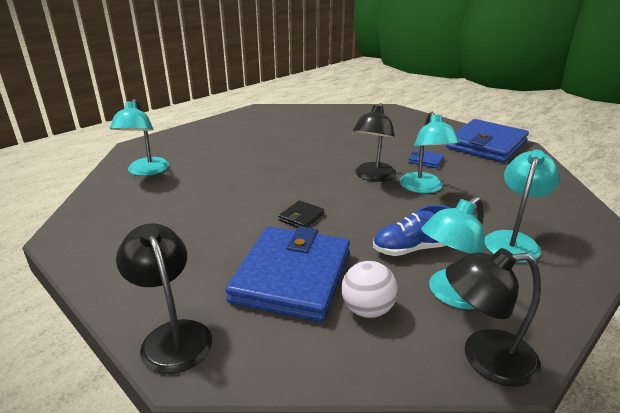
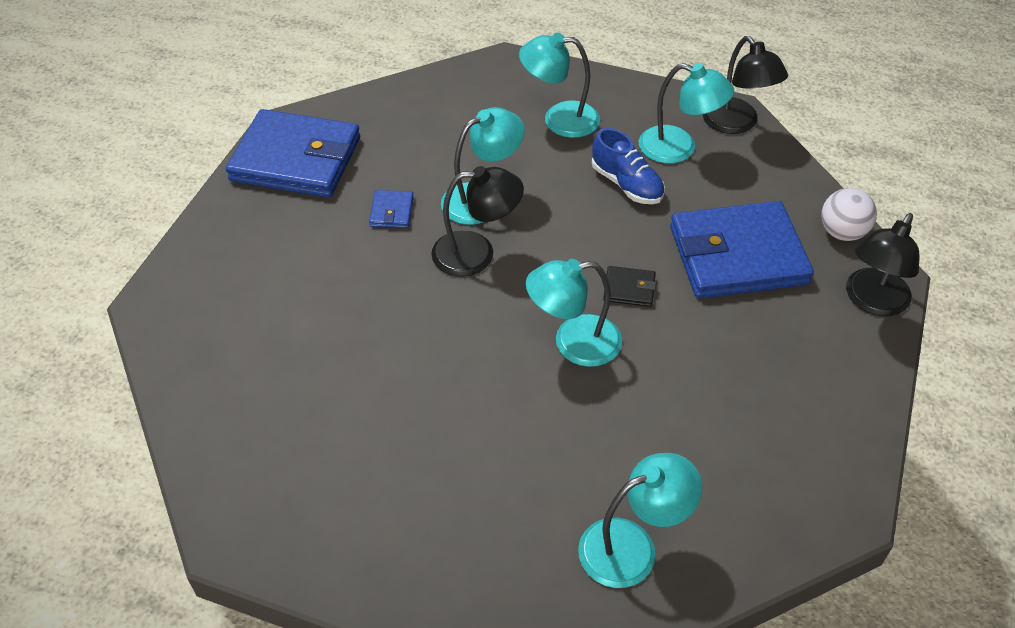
camera: 115 degrees left, 20 degrees up
(277, 188) = (573, 343): none -> turquoise lamp
(367, 310) = (739, 193): white ball -> white ball (842, 232)

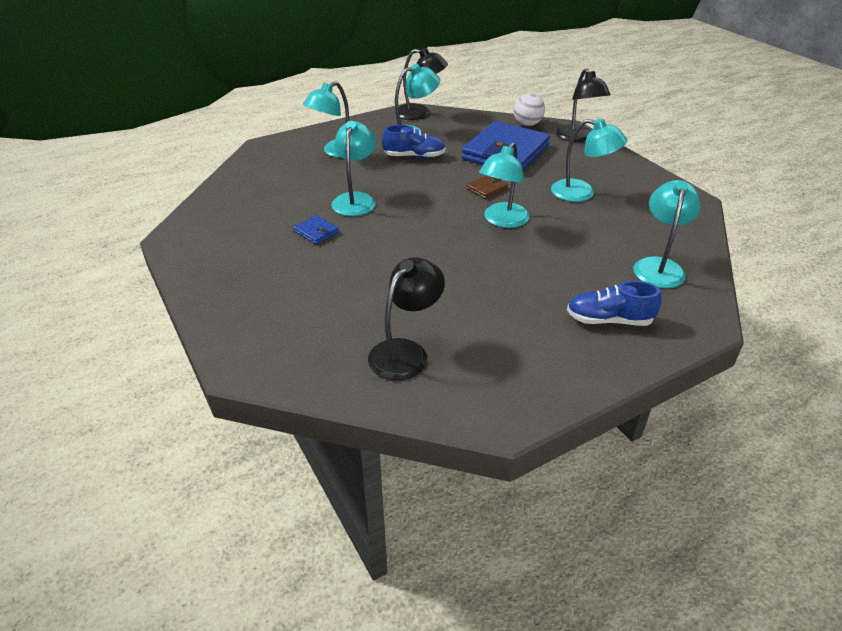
camera: 50 degrees left, 10 degrees down
(296, 159) = (211, 246): blue wallet -> none
(469, 547) = (609, 320): none -> blue shoe
(476, 253) = (394, 220): black lamp -> black lamp (405, 352)
(629, 288) = (487, 188): black wallet -> brown wallet
(724, 382) = (582, 193): none -> turquoise lamp

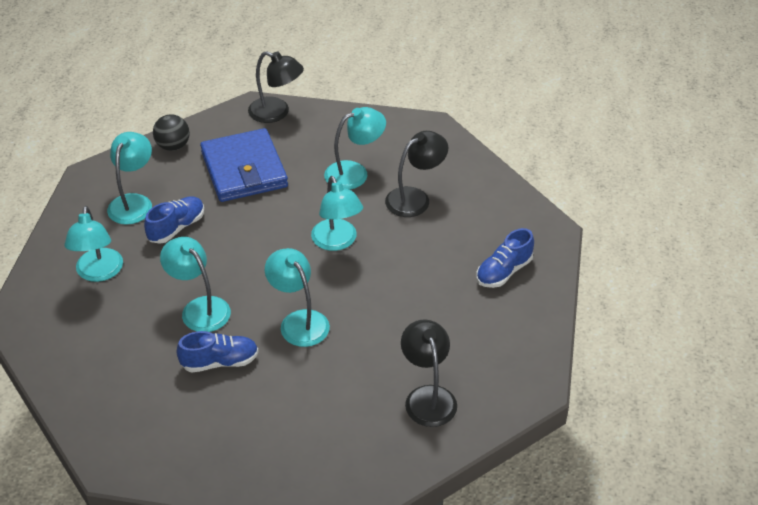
camera: 50 degrees left, 5 degrees up
(316, 232) = (220, 362): blue wallet -> blue shoe
(420, 113) = (103, 173): black lamp -> black lamp (415, 198)
(481, 121) = (173, 146): none -> black ball
(487, 188) = (283, 219): brown wallet -> none
(527, 124) = (216, 124): white ball -> none
(659, 266) = (480, 204): turquoise lamp -> turquoise lamp (299, 321)

